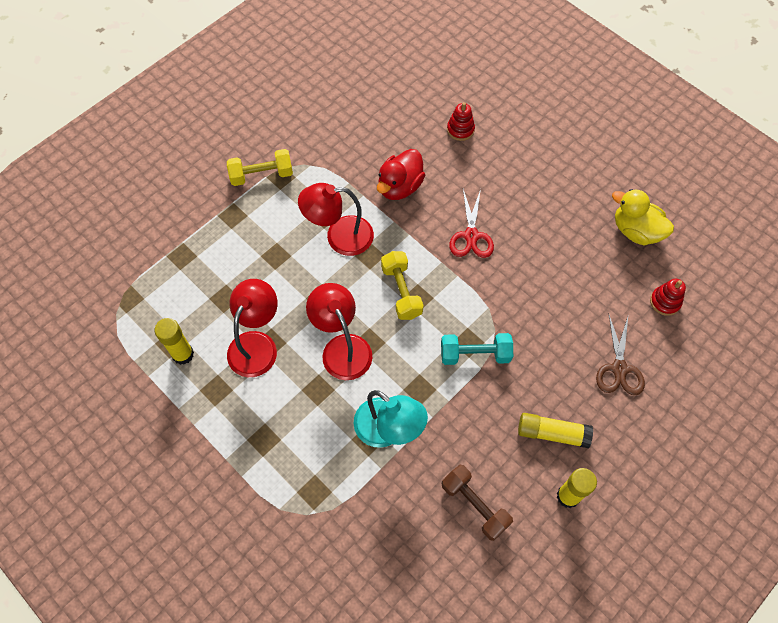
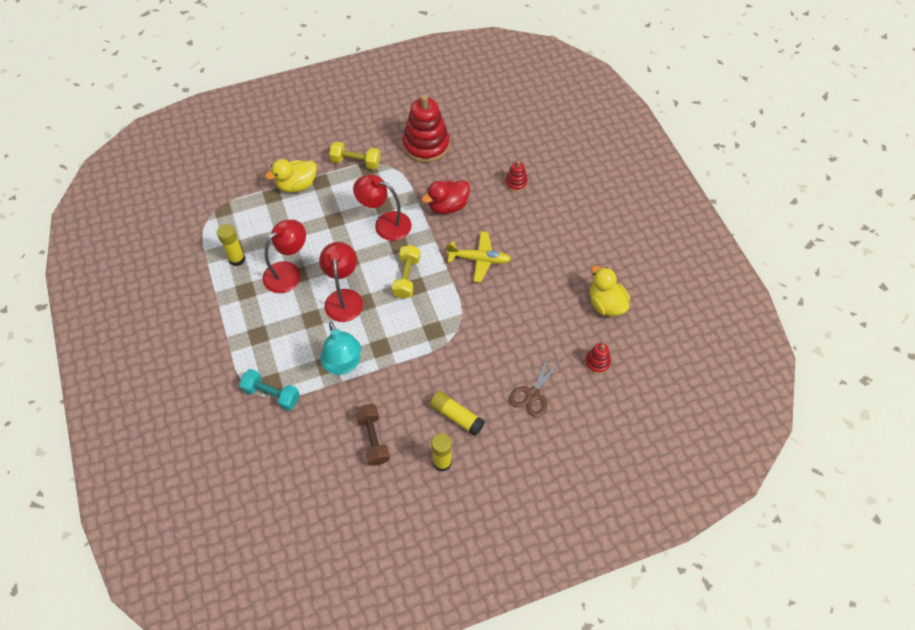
camera: 25 degrees right, 5 degrees down
(205, 231) = (297, 185): none -> yellow duck
(333, 123) = (426, 145): none -> red stacking toy
(471, 236) = (479, 259): red scissors -> yellow plane
(475, 354) = (433, 340): turquoise dumbbell -> turquoise dumbbell (271, 394)

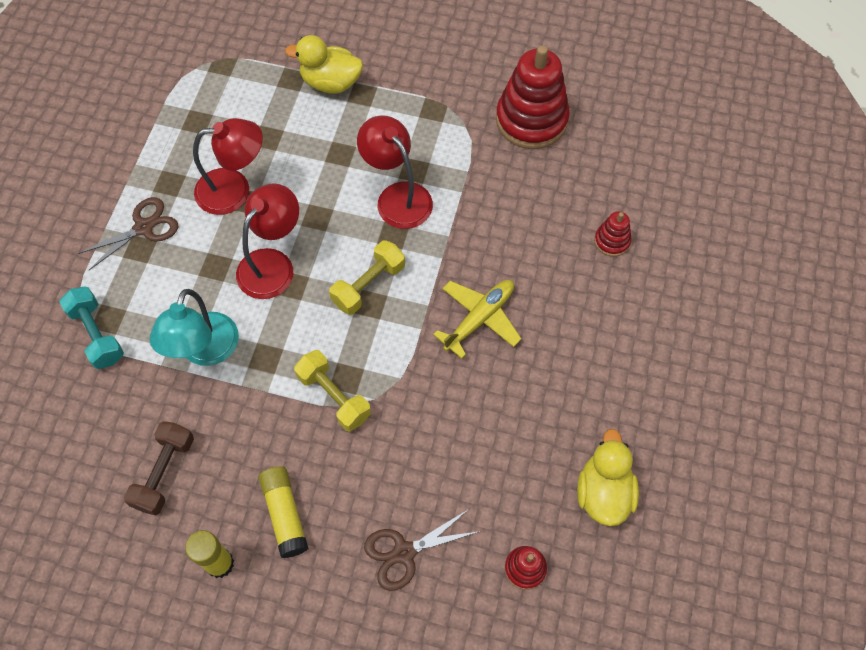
camera: 35 degrees right, 5 degrees up
(237, 259) = (190, 137): yellow glue stick -> none
(250, 323) = (144, 227): none -> brown scissors
(356, 162) = (425, 92): yellow dumbbell -> yellow dumbbell (334, 396)
(448, 206) = (495, 220): red duck -> none
(479, 259) = (479, 318): yellow plane -> yellow plane turned 90 degrees counterclockwise

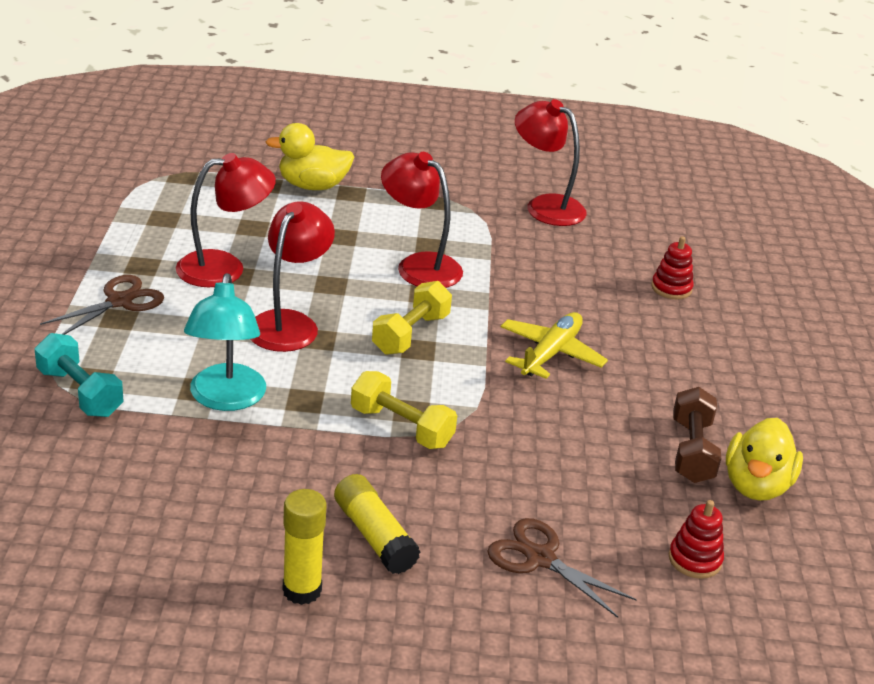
camera: 15 degrees left, 30 degrees down
(164, 473) = (202, 510): brown dumbbell -> brown dumbbell (691, 451)
(404, 552) = (540, 558): brown scissors -> brown scissors turned 75 degrees clockwise
(531, 120) = (545, 206): red stacking toy -> red lamp
(603, 492) = (756, 485): yellow duck -> yellow duck turned 150 degrees counterclockwise

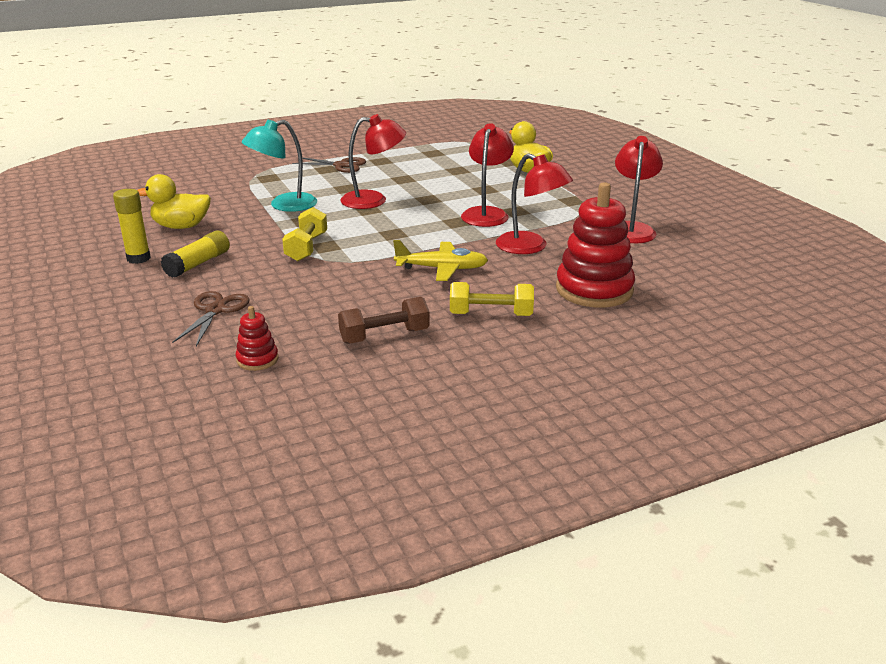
camera: 65 degrees right, 5 degrees down
(80, 392) = (254, 179): turquoise dumbbell -> none
(224, 268) = (406, 175): red lamp -> red lamp (530, 247)
(410, 334) = (406, 228): yellow dumbbell -> yellow dumbbell (491, 314)
(671, 288) = (594, 290): red stacking toy -> red stacking toy, size x2.14
(756, 485) = (369, 367): yellow duck -> yellow duck (181, 226)

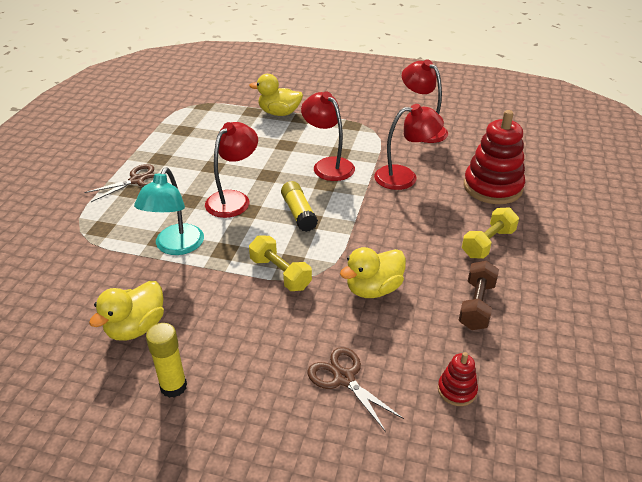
camera: 50 degrees left, 10 degrees up
(198, 264) = (235, 350): yellow glue stick -> yellow glue stick (298, 213)
(340, 286) = (373, 289): none -> yellow duck
(442, 269) = (396, 228): yellow plane -> none

